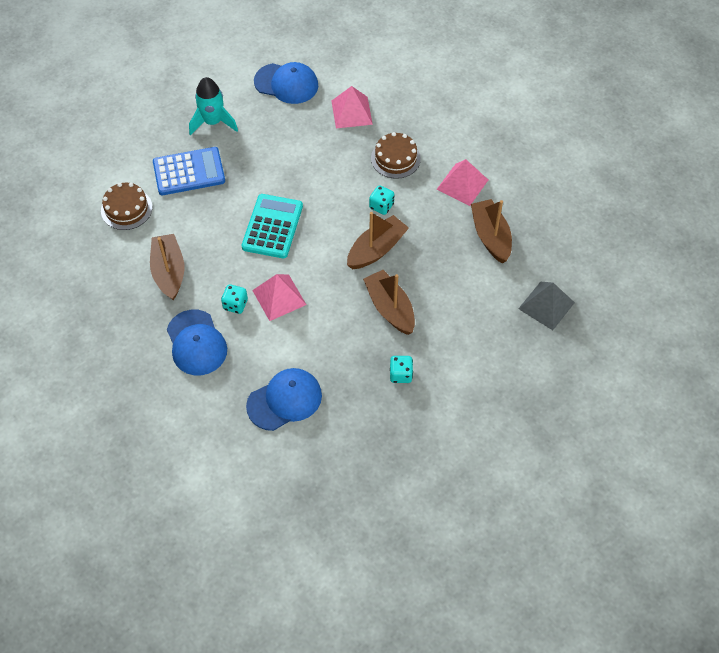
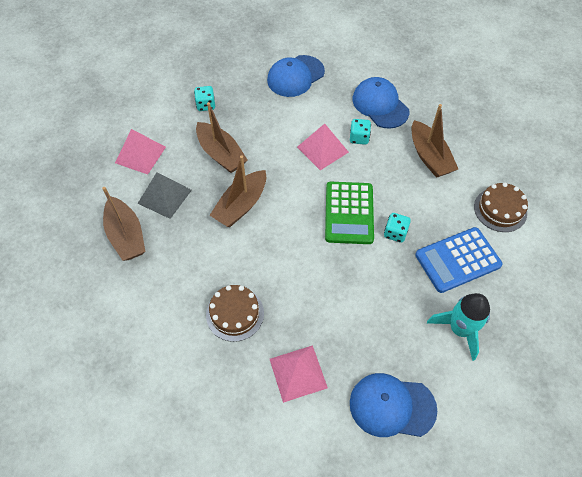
camera: 170 degrees right, 0 degrees up
(272, 226) = (349, 213): turquoise calculator -> green calculator
(381, 206) = (243, 252): turquoise dice -> turquoise dice (395, 233)
(462, 184) = (156, 292): pink pyramid -> pink pyramid (140, 155)
(546, 305) = (76, 176): grey pyramid -> grey pyramid (164, 196)

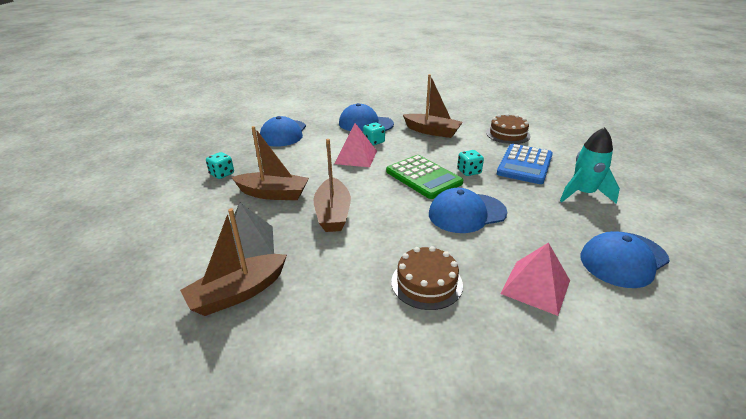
camera: 40 degrees left, 25 degrees down
(126, 236) = (238, 293): brown boat -> brown boat turned 120 degrees clockwise
(140, 155) = (187, 229): pink pyramid -> none
(335, 276) = (466, 213): none -> blue cap

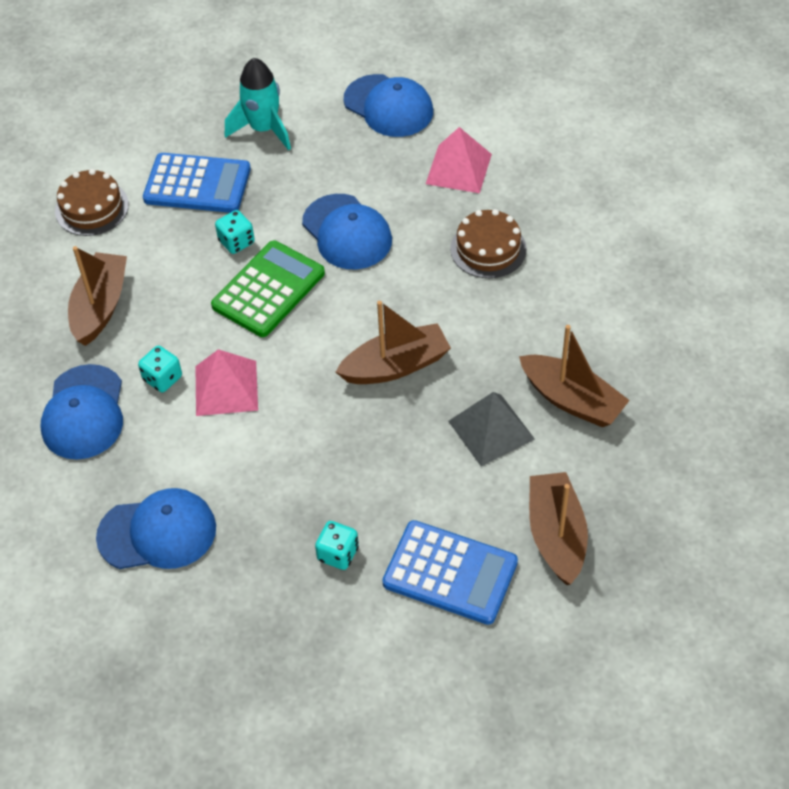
camera: 105 degrees left, 20 degrees up
(169, 206) = (450, 573): none -> blue calculator
(273, 194) = (372, 454): brown boat -> brown boat (556, 535)

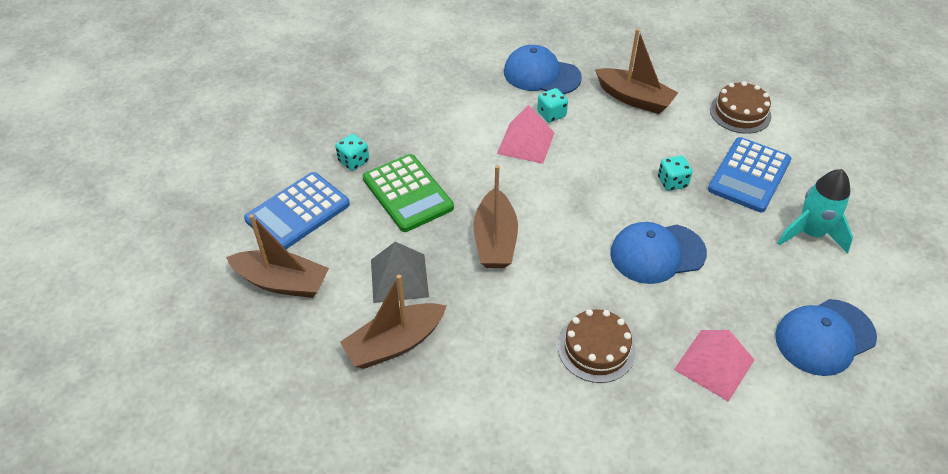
camera: 110 degrees right, 5 degrees down
(157, 533) = (427, 87): blue cap -> none
(268, 289) = (611, 188): green calculator -> green calculator (407, 193)

